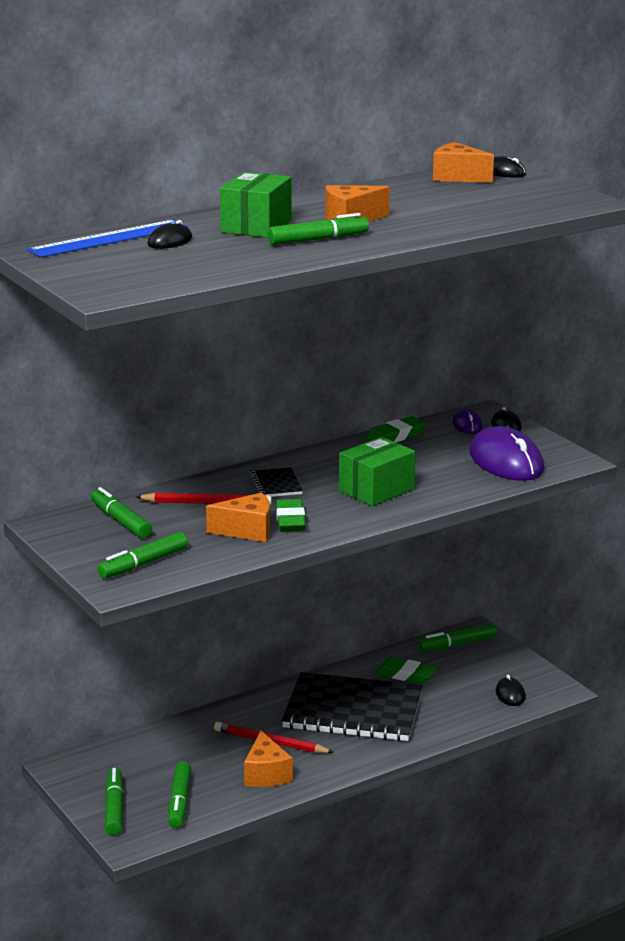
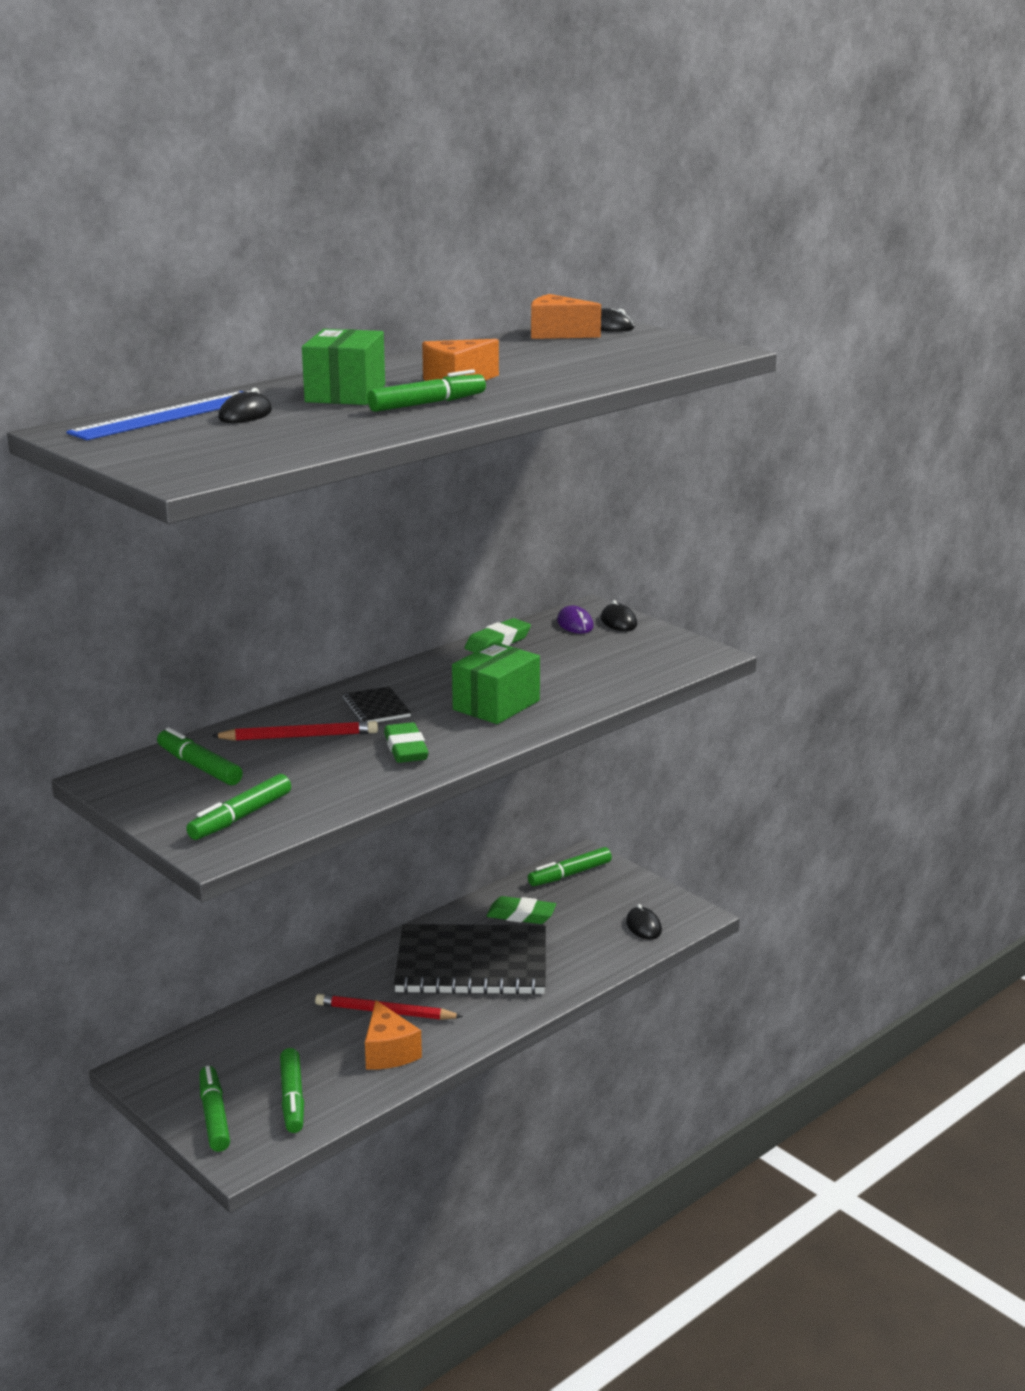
camera: 10 degrees left, 0 degrees up
(247, 531) = (357, 766): orange cheese -> none
(506, 461) = (633, 661): purple mouse -> none

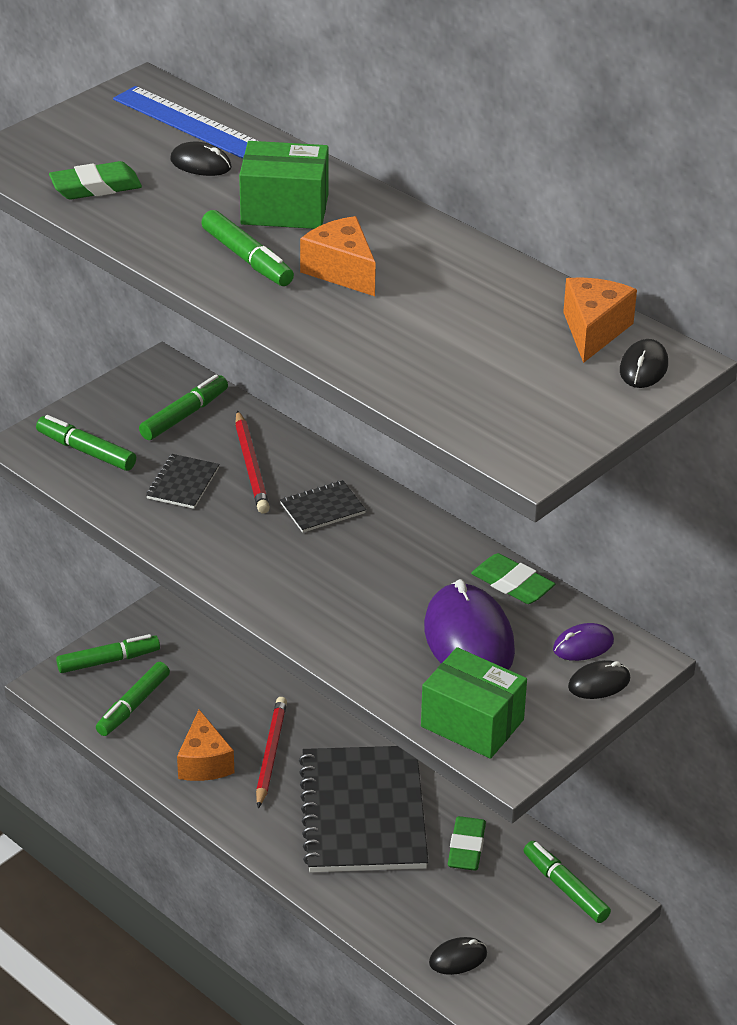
camera: 85 degrees right, 15 degrees up
(292, 1098) = (133, 705): green marker -> green marker turned 45 degrees counterclockwise
(315, 768) = (182, 483): none -> black notebook
(388, 1052) = (204, 762): orange cheese -> orange cheese turned 75 degrees counterclockwise
(406, 749) = (227, 536): green eraser -> green eraser (95, 187)
(496, 705) = (337, 591): green box -> green box (472, 723)
(564, 660) = (468, 639): none -> purple mouse

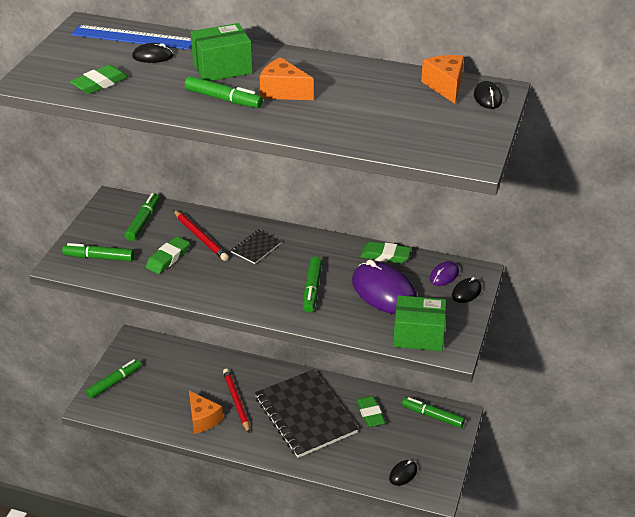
camera: 25 degrees left, 0 degrees up
(133, 705) = (143, 402): green marker -> green marker (312, 289)
(182, 483) = (168, 258): black notebook -> green eraser

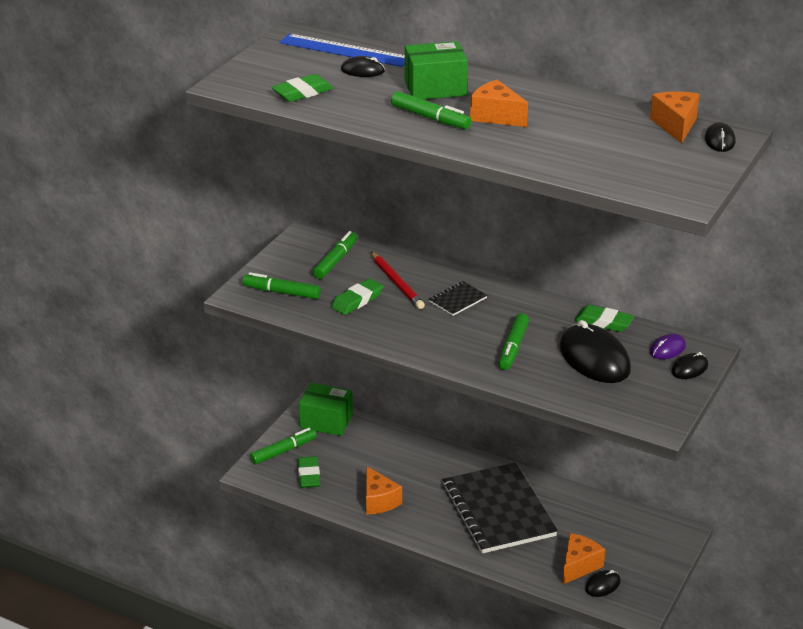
camera: 10 degrees right, 5 degrees down
(236, 401) = (420, 487): red pencil -> none
(370, 414) = (575, 518): green eraser -> green eraser (309, 475)
(380, 458) = (579, 566): none -> orange cheese
(384, 292) = (594, 358): purple mouse -> black mouse
(418, 335) = (624, 406): green box -> green box (326, 421)
(432, 416) = (649, 529): green marker -> none

